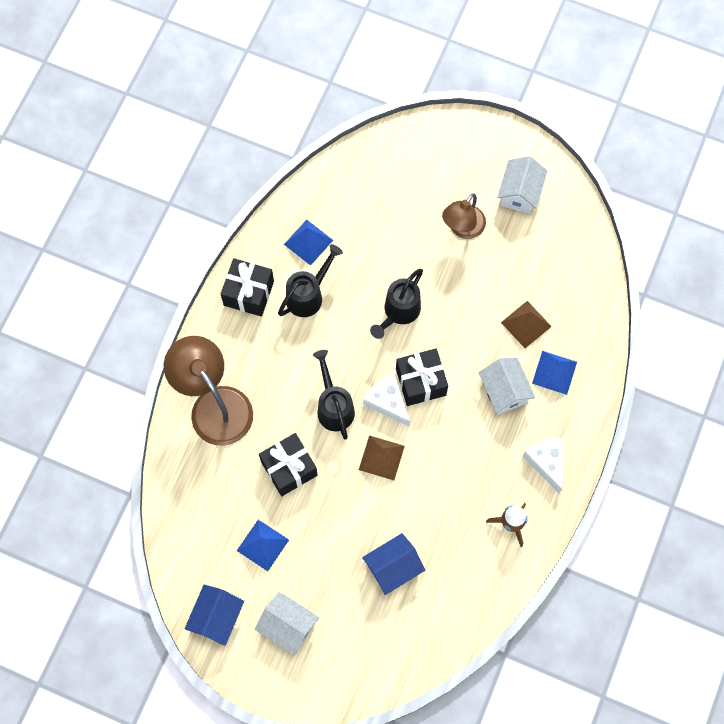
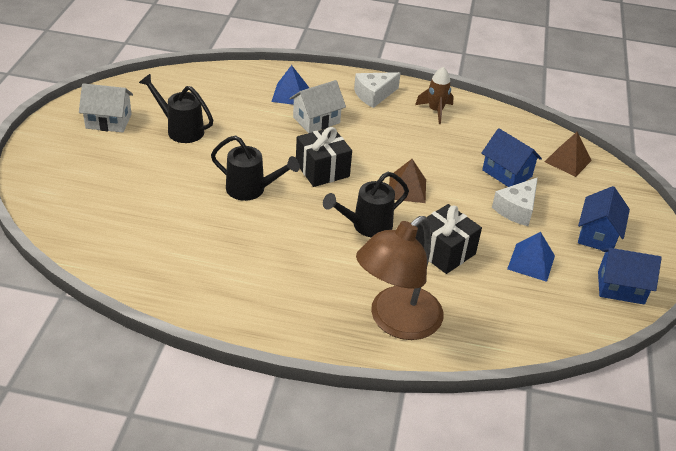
camera: 105 degrees left, 30 degrees down
(248, 293) = (251, 309): black gift -> none
(288, 626) = (597, 235): white house -> blue house
(308, 242) = (177, 265): blue pyramid -> none
(308, 295) = (244, 258): black watering can -> black watering can (181, 129)
(387, 402) = (350, 189): white cheese -> white cheese (517, 209)
(462, 228) = (151, 154): brown lamp -> none
(526, 324) = (247, 111): brown pyramid -> brown pyramid (567, 161)

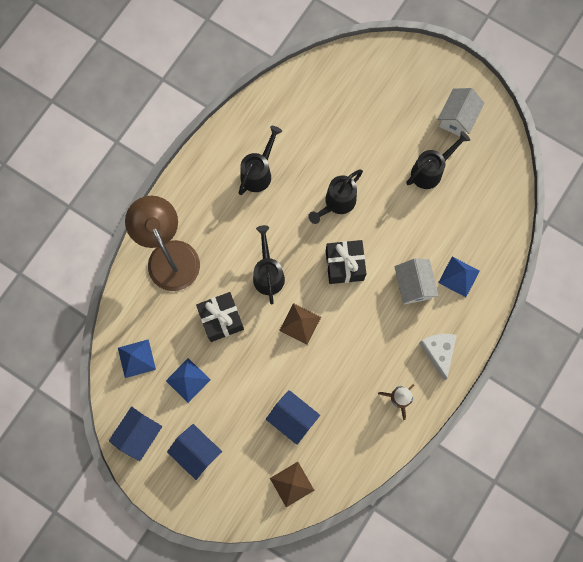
camera: 115 degrees right, 35 degrees up
(242, 264) = (258, 173): none -> black watering can
(507, 173) = (293, 418): blue house -> blue house turned 60 degrees clockwise
(517, 209) = (247, 402): white cheese -> none
(542, 315) = (136, 358): none -> blue pyramid

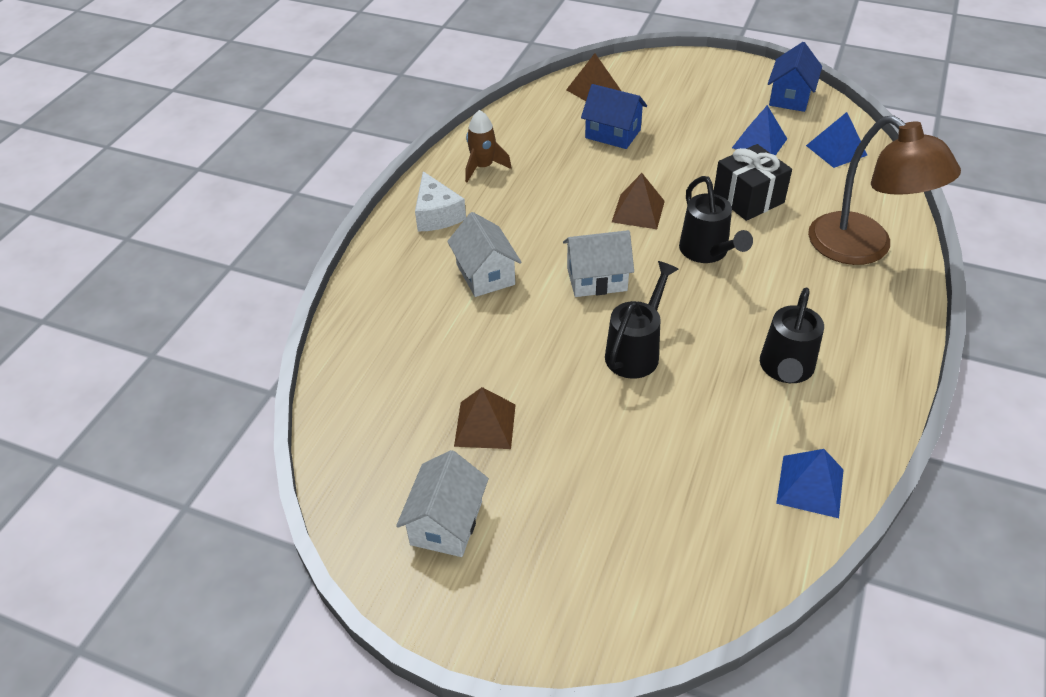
camera: 170 degrees right, 30 degrees down
(196, 452) = (715, 95): blue house -> none
(344, 265) = (596, 279): black gift -> white house
(430, 171) = (485, 425): black watering can -> brown pyramid
(458, 276) = (416, 295): blue pyramid -> blue pyramid (810, 486)

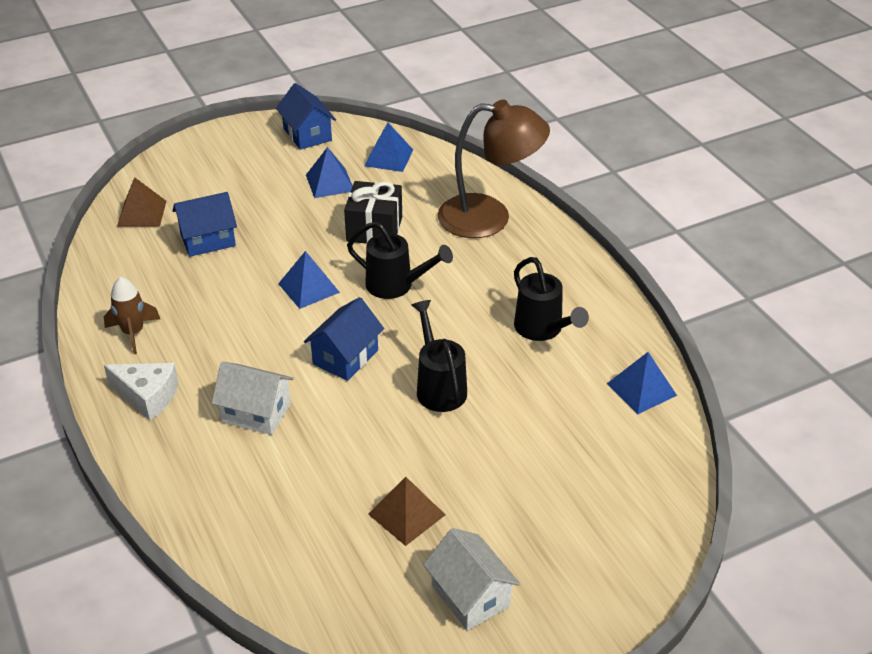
camera: 50 degrees left, 5 degrees down
(596, 279) = (345, 357): white house -> blue house
(638, 211) = (308, 288): brown pyramid -> blue pyramid

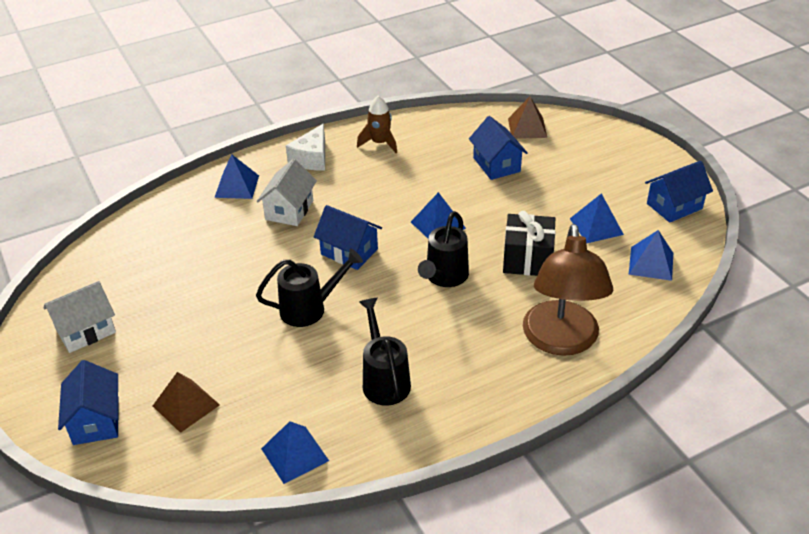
camera: 90 degrees right, 0 degrees up
(191, 470) = (237, 186): none -> blue pyramid
(406, 514) = (172, 294): brown pyramid -> brown pyramid (186, 405)
(542, 329) = (384, 380): black watering can -> black watering can turned 105 degrees clockwise
(616, 558) = (96, 420): none -> blue house

